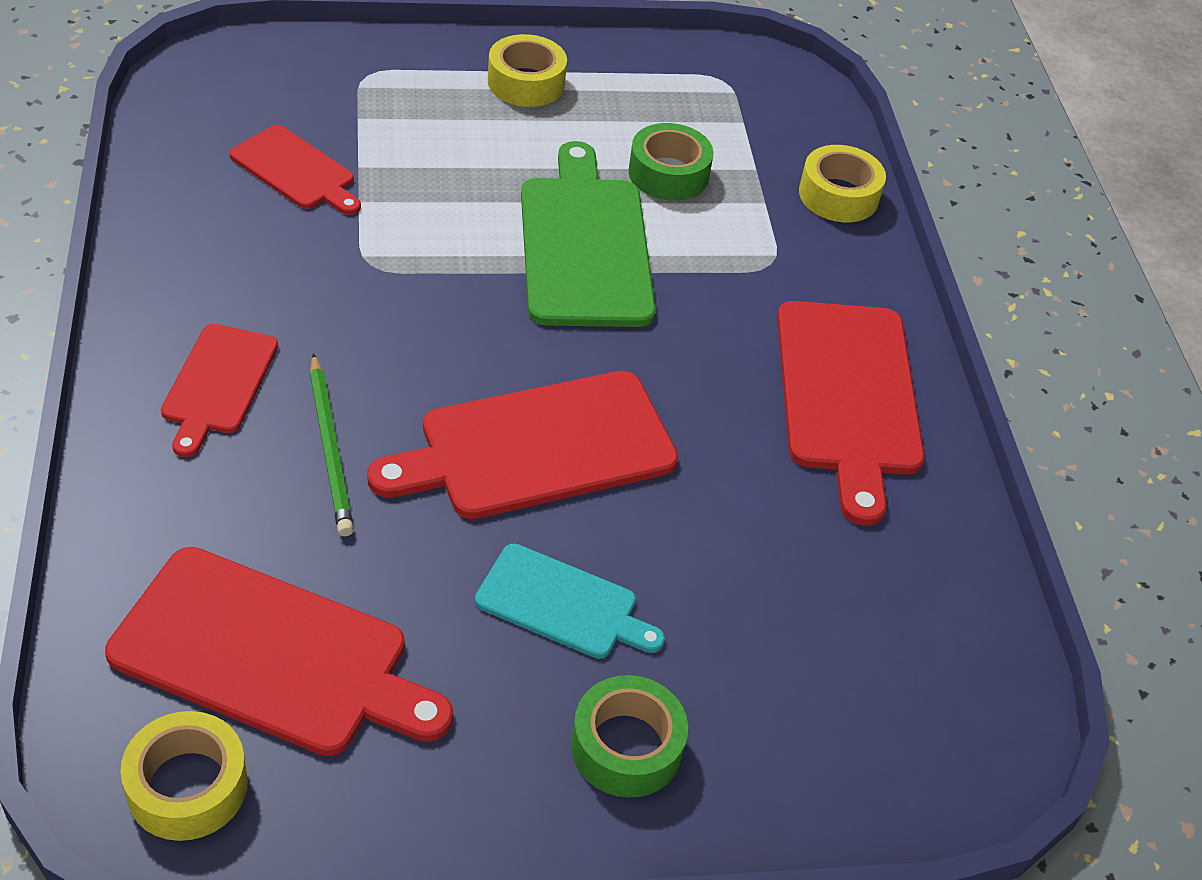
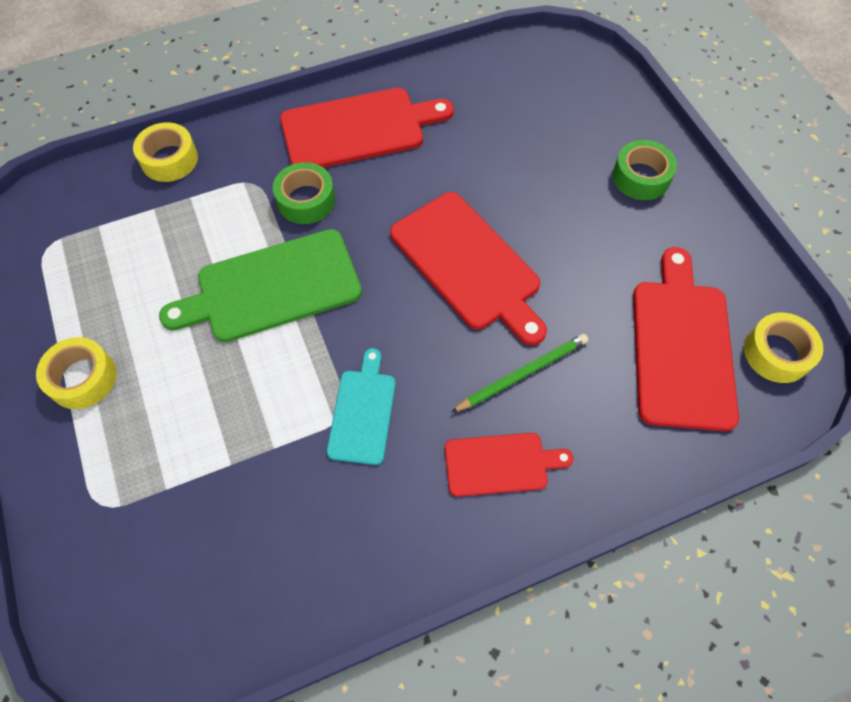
camera: 100 degrees left, 15 degrees up
(296, 171) = (251, 509): red cutting board -> none
(562, 604) = (573, 223): turquoise cutting board -> turquoise cutting board (363, 412)
(668, 174) = (175, 257): green tape -> green tape (306, 200)

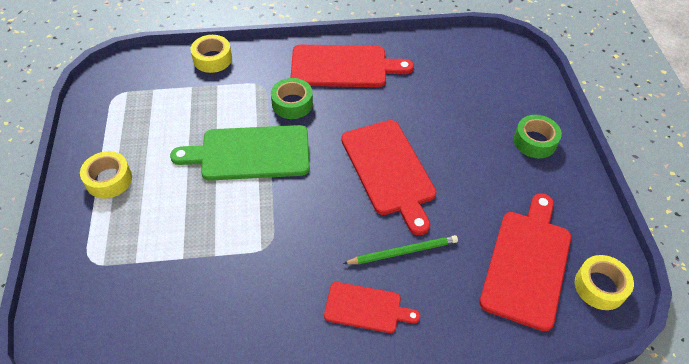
camera: 15 degrees right, 10 degrees down
(363, 412) = (282, 248): turquoise cutting board -> none

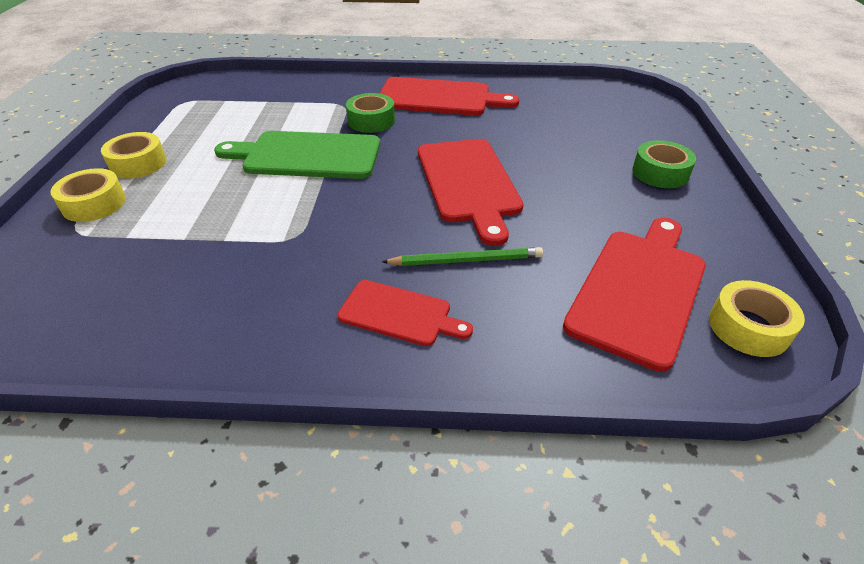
camera: 10 degrees right, 10 degrees down
(212, 59) = (298, 83): yellow tape -> yellow tape (94, 204)

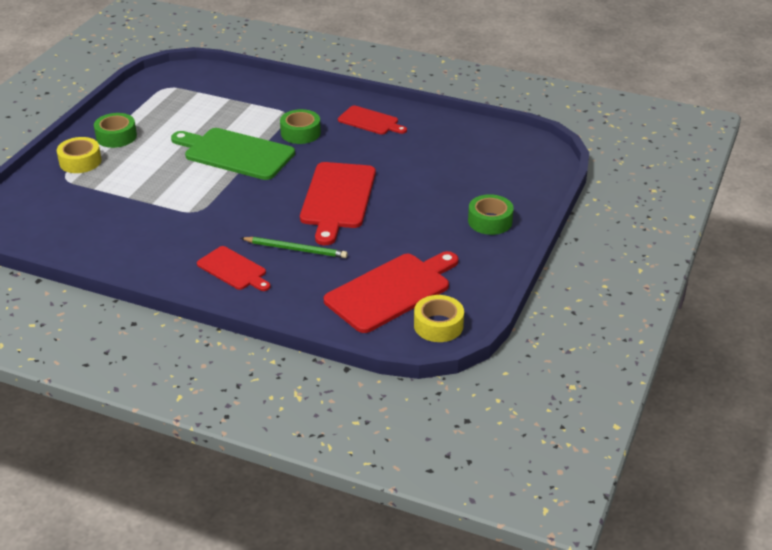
camera: 20 degrees right, 5 degrees down
(138, 164) = (116, 136): yellow tape -> green tape
(439, 98) = (370, 121): red cutting board -> red cutting board, size x0.58

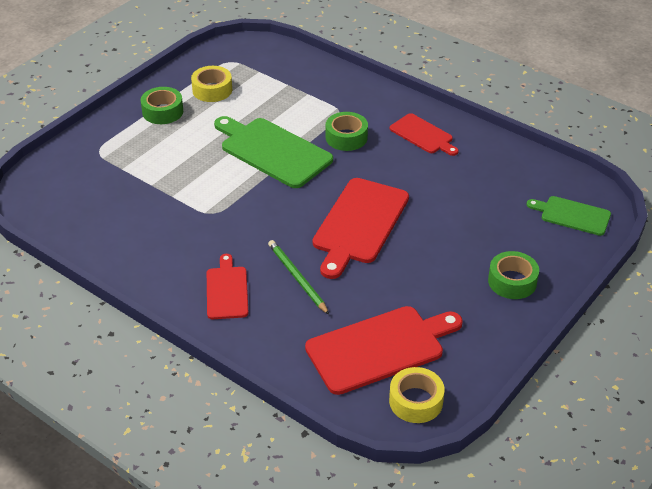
camera: 15 degrees right, 5 degrees up
(80, 161) = (119, 135): yellow tape -> yellow tape (212, 90)
(233, 270) = (227, 290): red cutting board -> red cutting board turned 150 degrees counterclockwise
(296, 249) = (297, 278): green pencil -> green pencil turned 150 degrees counterclockwise
(524, 163) = (572, 215): none -> green cutting board

